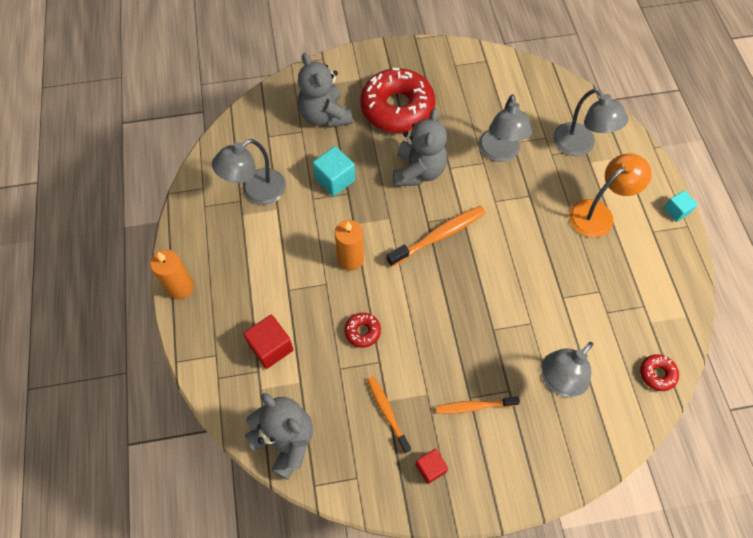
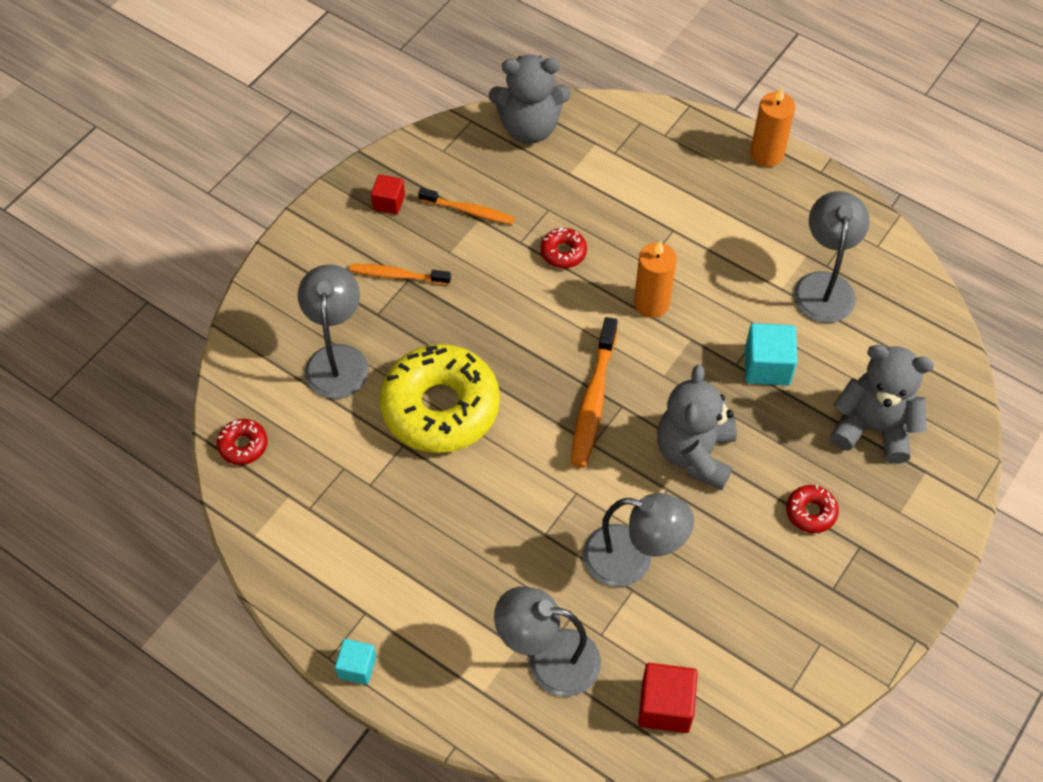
camera: 135 degrees right, 5 degrees down
(271, 347) = (627, 176): red cube -> red cube (665, 706)
(397, 108) = (811, 512): red donut -> red donut, size x0.42
(418, 171) = (695, 454): grey teddy bear -> grey teddy bear turned 45 degrees clockwise
(474, 406) = (397, 275): orange toothbrush -> orange toothbrush turned 120 degrees counterclockwise
(499, 153) = (632, 559): grey lamp -> grey lamp turned 150 degrees clockwise
(523, 300) = (440, 407): none -> yellow donut
(598, 213) = (447, 580): orange lamp -> none

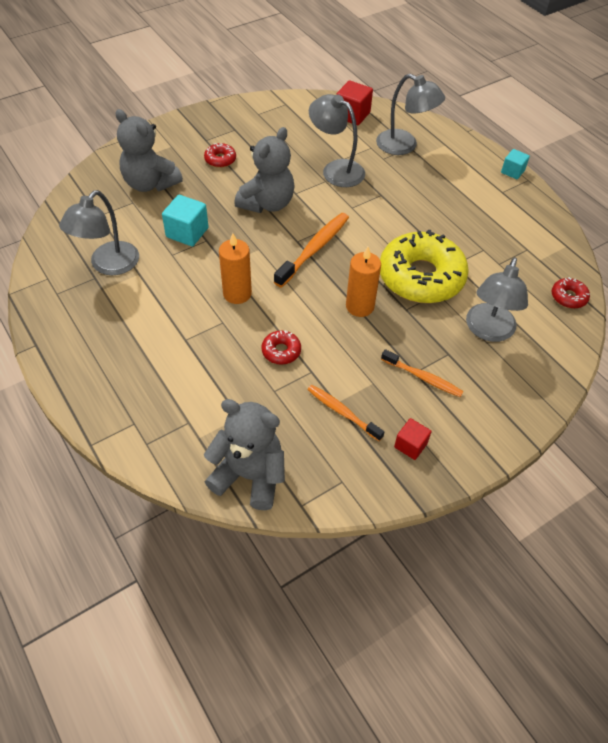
camera: 160 degrees left, 5 degrees down
(766, 154) = (64, 374): orange candle -> orange candle (360, 306)

